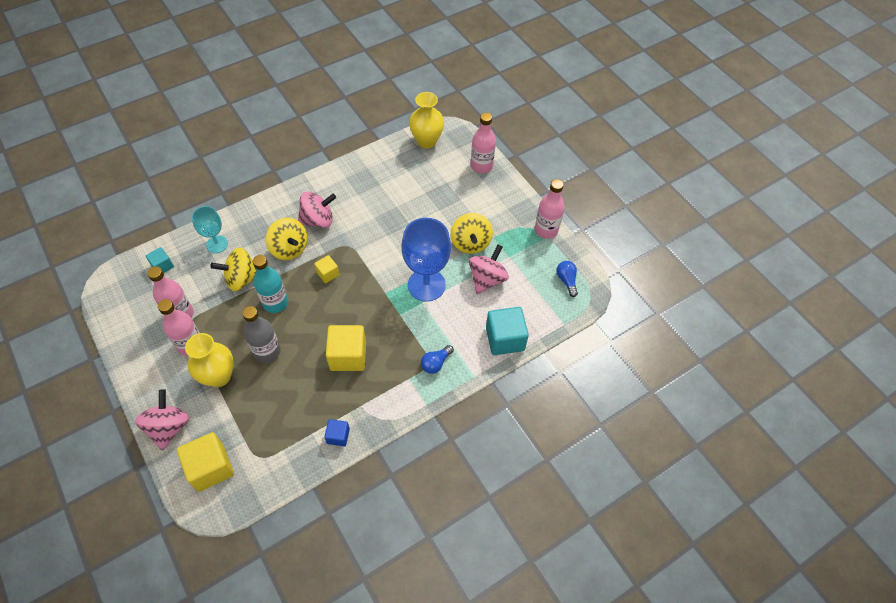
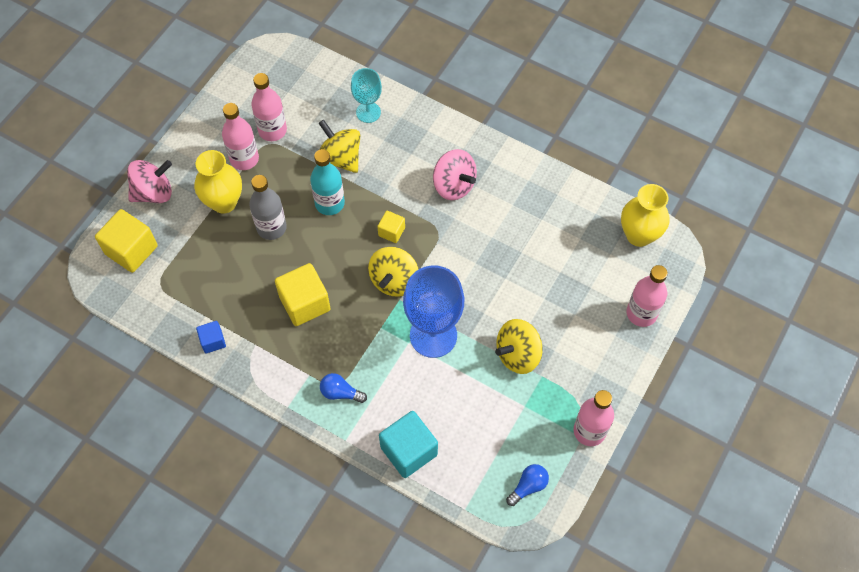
camera: 65 degrees right, 5 degrees up
(162, 266) = (316, 82): turquoise cube -> none
(289, 249) = (401, 179): yellow spinning top -> yellow spinning top (394, 281)
(487, 279) = (478, 395): pink spinning top -> none

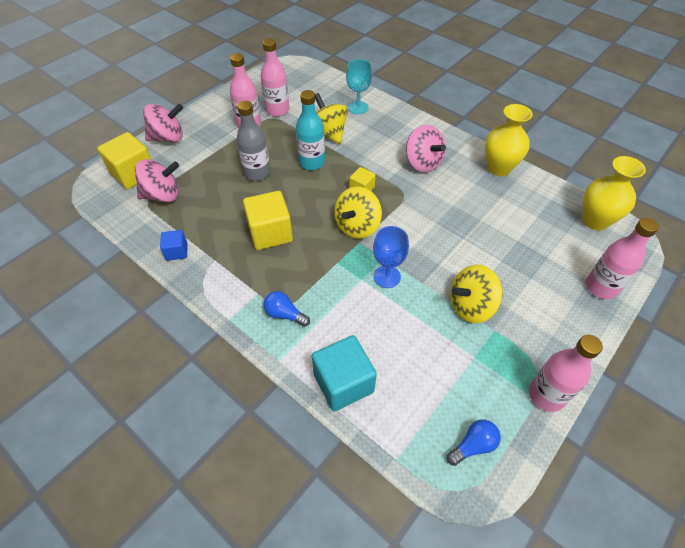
camera: 10 degrees right, 10 degrees down
(174, 274) = (162, 195): none -> pink spinning top
(224, 202) = (223, 151): yellow vase -> yellow vase (498, 168)
(433, 335) = (387, 277): blue goblet -> blue goblet, size x0.58

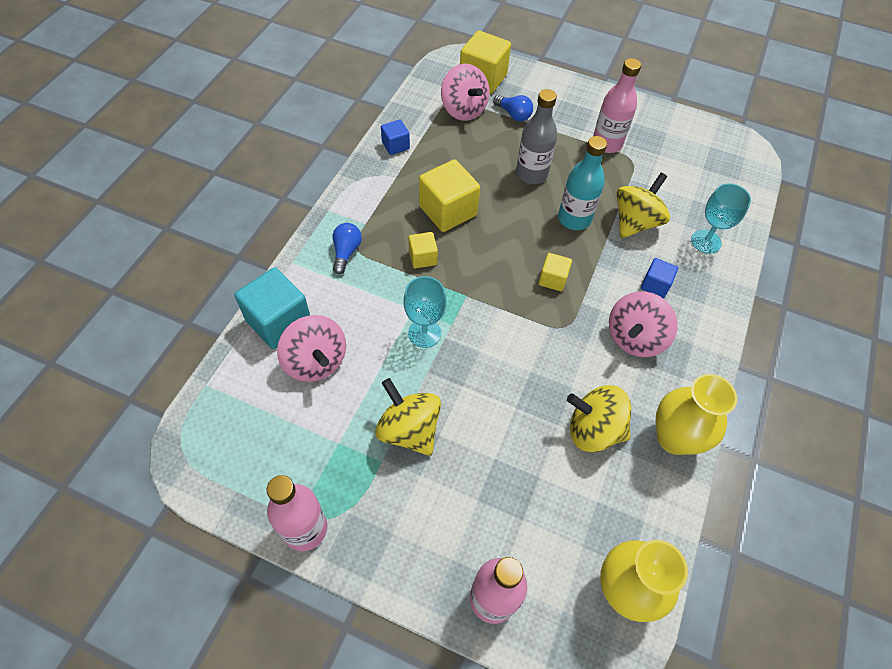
camera: 70 degrees right, 5 degrees up
(168, 138) = (548, 85): pink spinning top -> pink spinning top (315, 362)
(277, 110) = (649, 161): pink bottle -> none
(312, 261) = (423, 257): none -> yellow cube
(357, 226) = (489, 288): yellow spinning top -> yellow spinning top (593, 430)
(384, 141) = (655, 285): none -> blue cube
(387, 277) = (424, 333): blue goblet -> turquoise goblet
(473, 445) = (230, 454): blue light bulb -> blue light bulb (513, 114)

